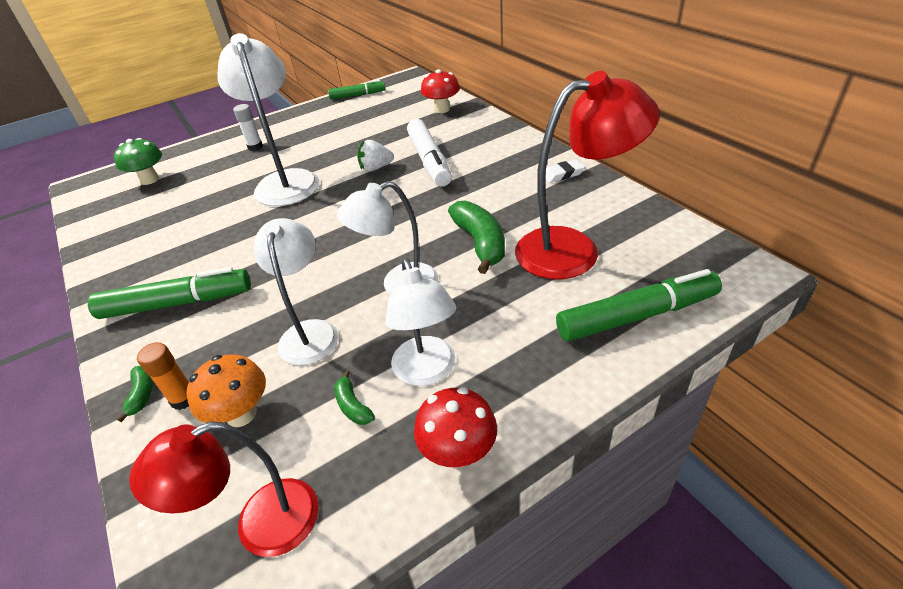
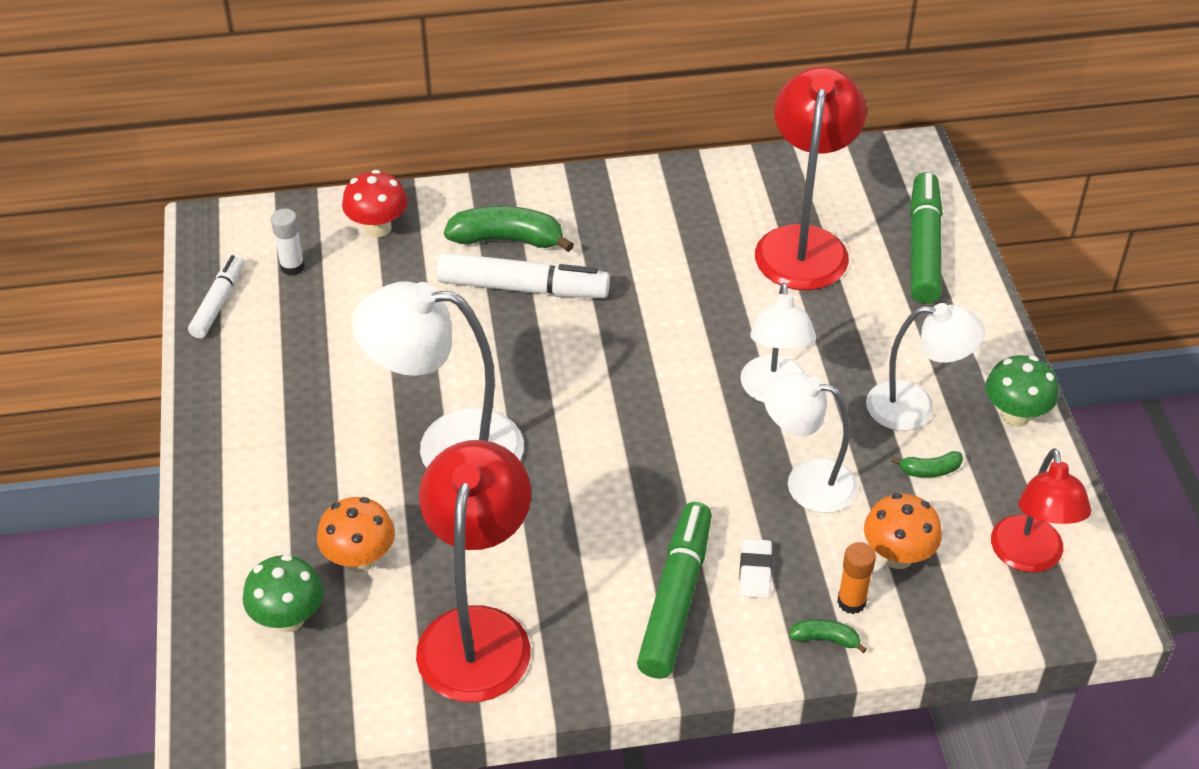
camera: 70 degrees left, 5 degrees up
(142, 236) = (478, 632): none -> red lamp
(193, 184) = (360, 559): none -> orange mushroom
(255, 147) = (294, 465): white glue stick -> white glue stick (292, 267)
(357, 95) = (218, 303): green marker -> white marker
(376, 168) = (495, 344): white strawberry -> none
(458, 452) = (1015, 415): red mushroom -> green mushroom
(480, 243) = (743, 305): green banana -> green banana (507, 240)
(562, 174) = (658, 191): white eraser -> white eraser (755, 572)

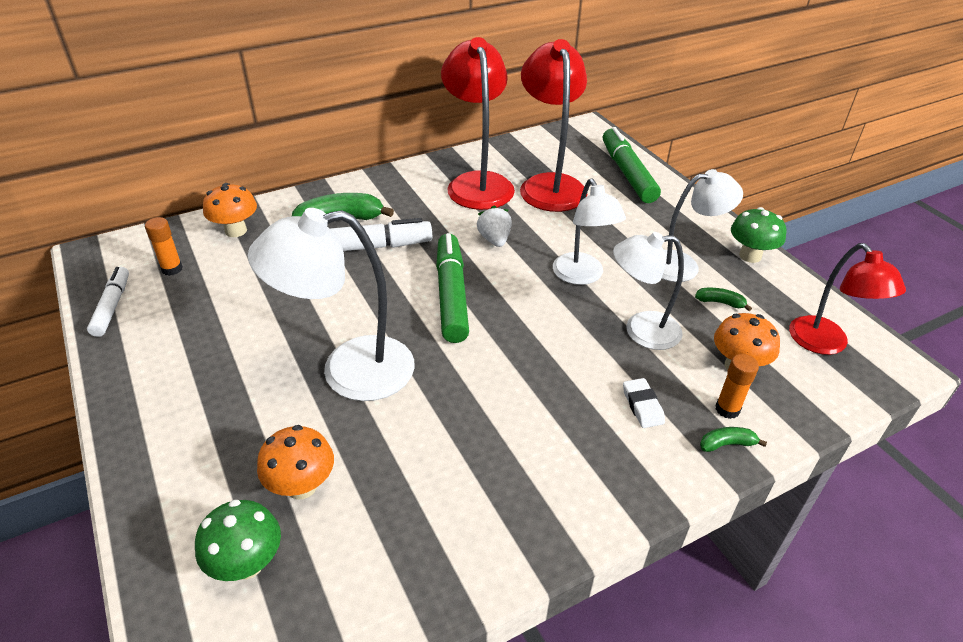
camera: 20 degrees left, 5 degrees down
(292, 267) = (172, 269): white glue stick -> orange glue stick
(378, 228) = (236, 231): red mushroom -> orange mushroom
(478, 632) = (437, 523): red lamp -> red lamp (477, 183)
(675, 599) = (592, 444): green marker -> green marker (451, 295)
(688, 313) = (494, 240): none -> white strawberry
(930, 470) = (720, 302): green banana -> green banana turned 135 degrees counterclockwise

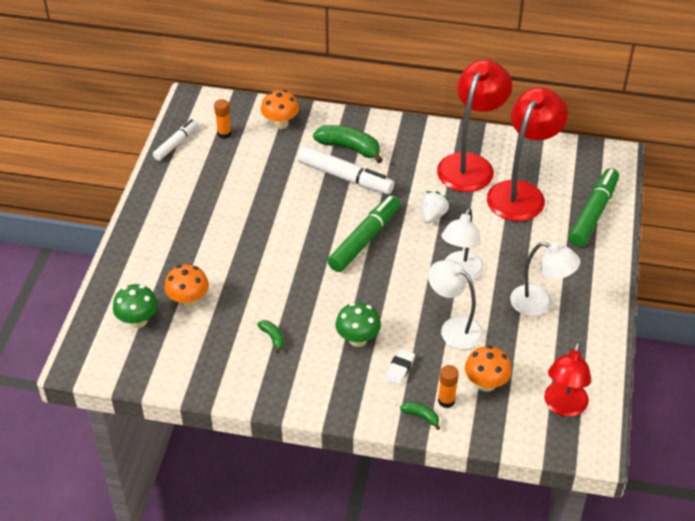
camera: 40 degrees right, 5 degrees up
(348, 371) = (263, 254): white lamp -> none
(720, 302) = (530, 341): green banana -> green banana (272, 337)
(750, 256) = (598, 324): green mushroom -> green mushroom (358, 339)

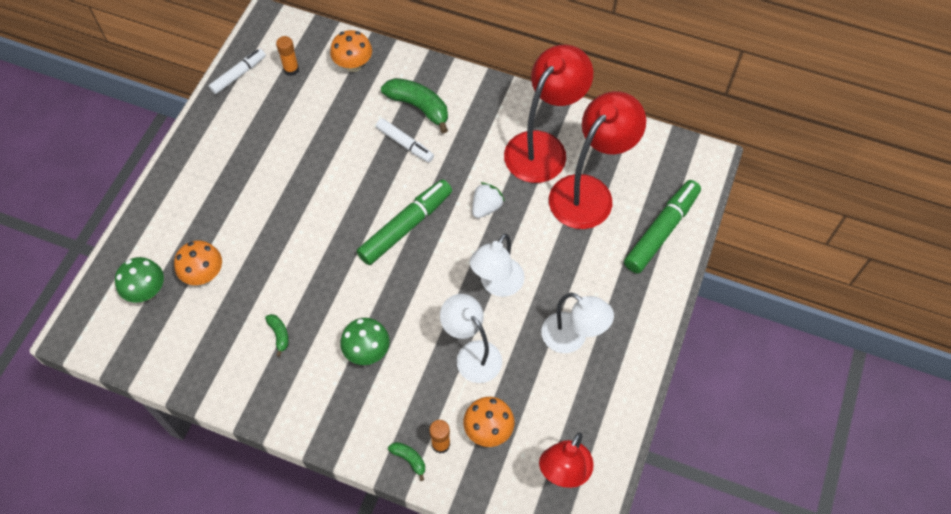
camera: 10 degrees right, 15 degrees up
(345, 177) = (405, 144): white marker -> white marker, size x0.62
(399, 369) = (402, 396): white eraser -> none

